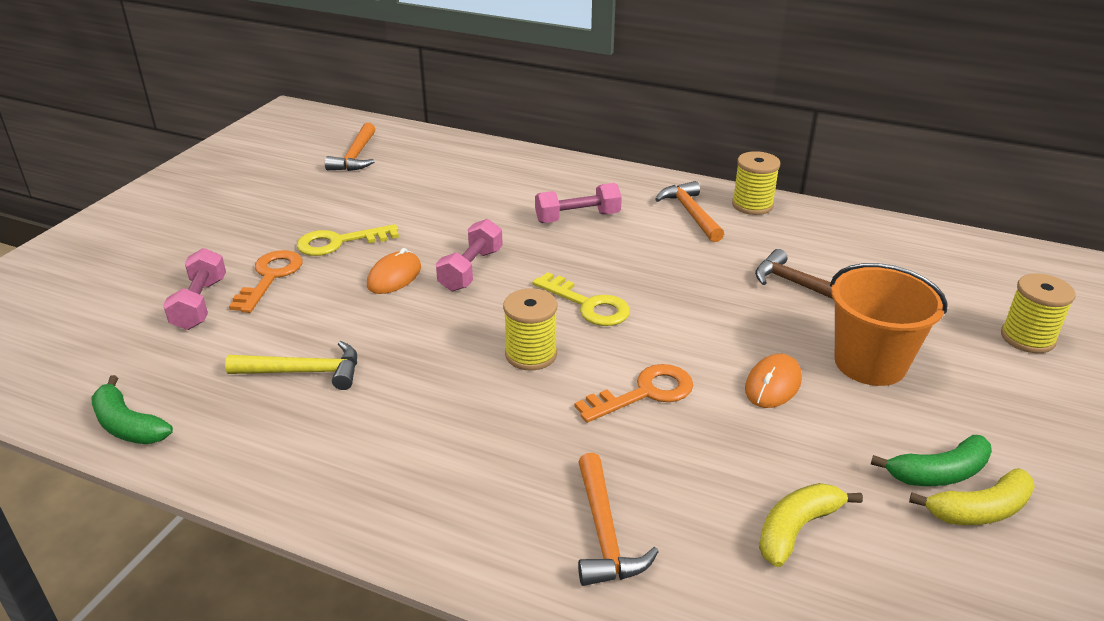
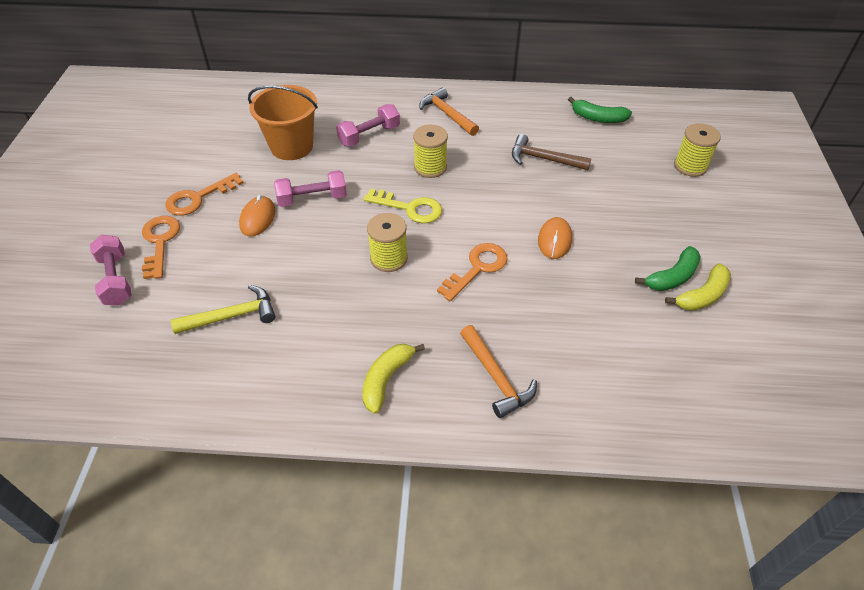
camera: 20 degrees left, 15 degrees up
(128, 425) = (120, 397): green banana -> green banana (598, 118)
(339, 242) = (198, 198): yellow key -> orange key
(356, 156) = (169, 114): orange hammer -> none
(471, 270) = (312, 199): pink dumbbell -> pink dumbbell turned 75 degrees clockwise
(752, 205) = (486, 98): yellow spool -> yellow spool (430, 167)
(796, 529) = (607, 339): yellow banana -> yellow banana (386, 379)
(870, 363) = (606, 208): orange bucket -> orange bucket (291, 146)

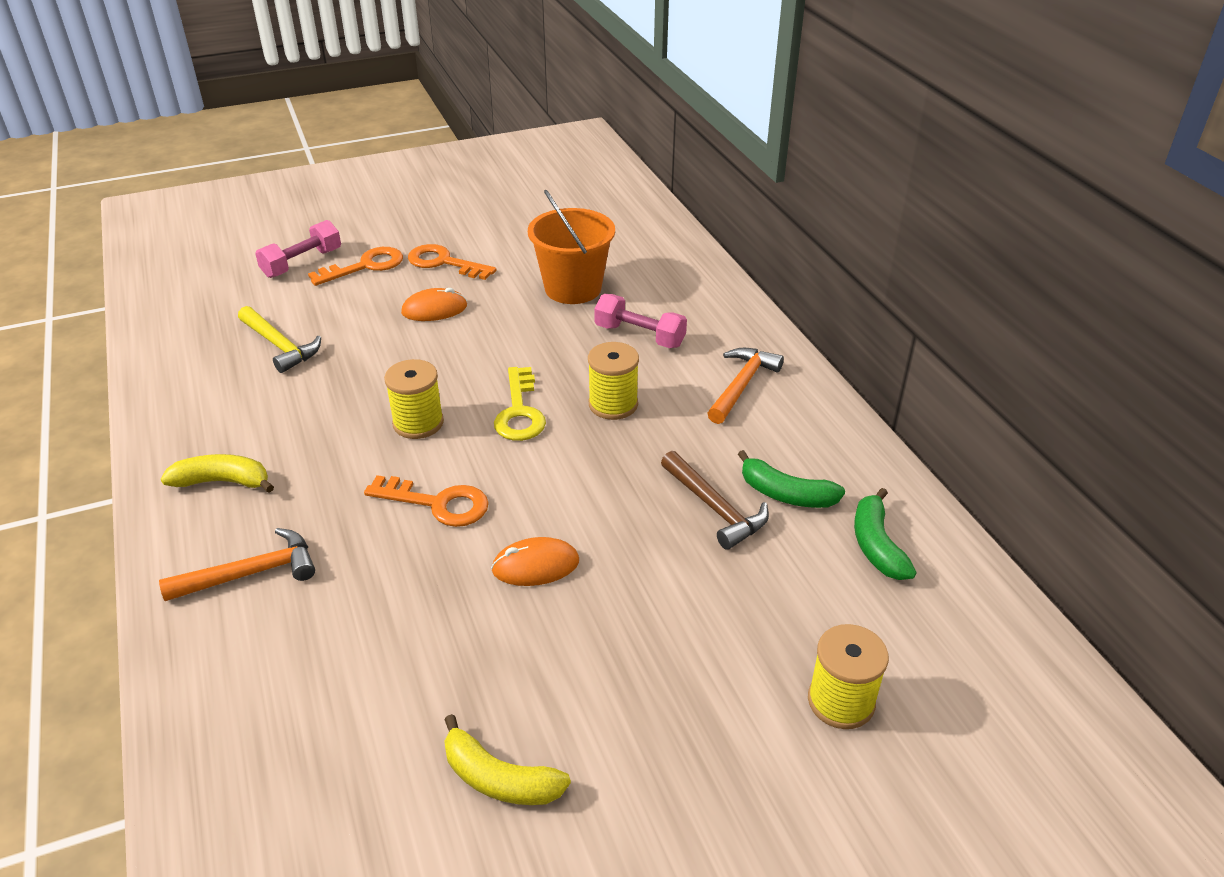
camera: 65 degrees right, 10 degrees down
(312, 199) = (490, 334): pink dumbbell -> none
(496, 377) = (251, 573): orange hammer -> orange hammer turned 150 degrees counterclockwise
(543, 159) = (715, 508): brown hammer -> brown hammer turned 150 degrees clockwise
(672, 277) = (525, 728): green banana -> green banana (786, 494)

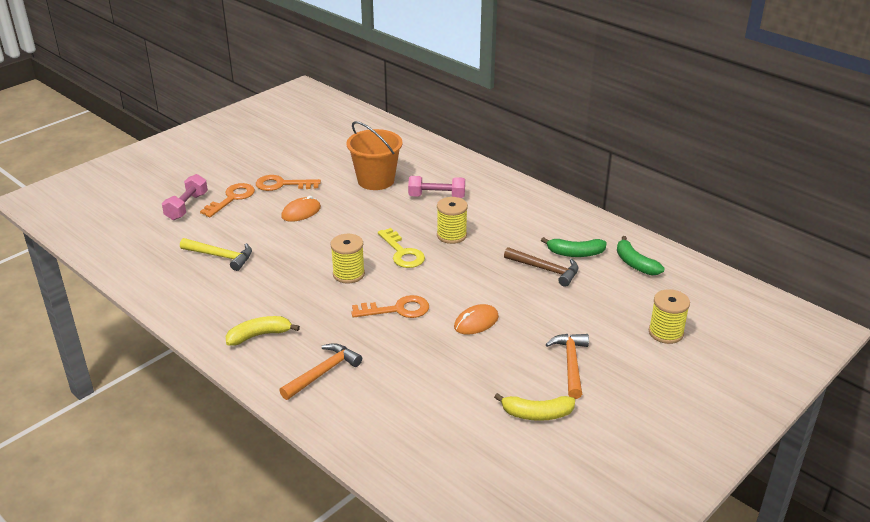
camera: 25 degrees left, 5 degrees down
(741, 385) = (513, 208): orange hammer -> orange hammer (571, 364)

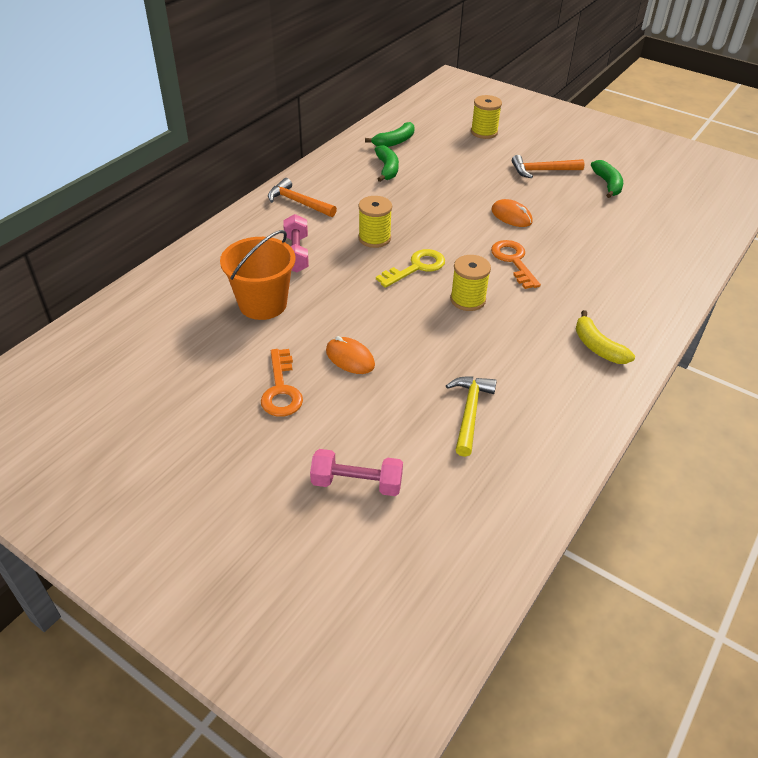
camera: 100 degrees left, 10 degrees up
(232, 198) = (326, 435): orange key -> none
(323, 372) = (626, 295): orange hammer -> orange hammer (298, 202)
(537, 414) = (607, 184): yellow banana -> green banana
(545, 270) = (418, 183): brown hammer -> none

